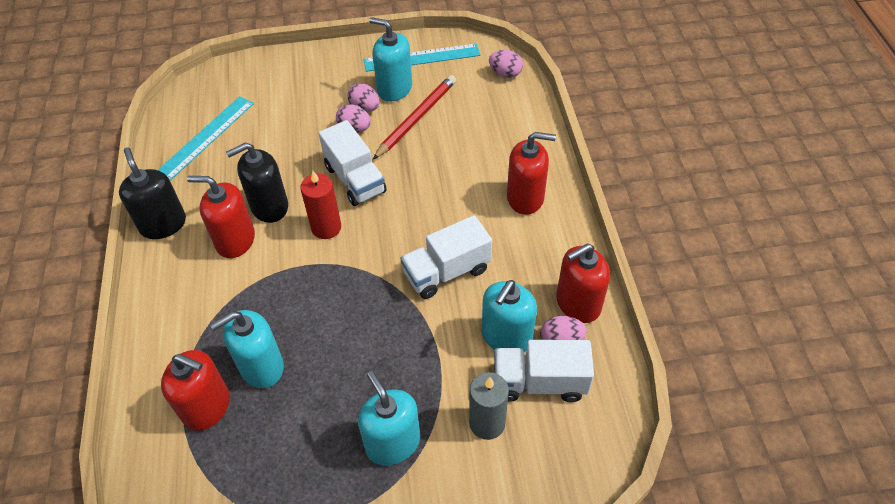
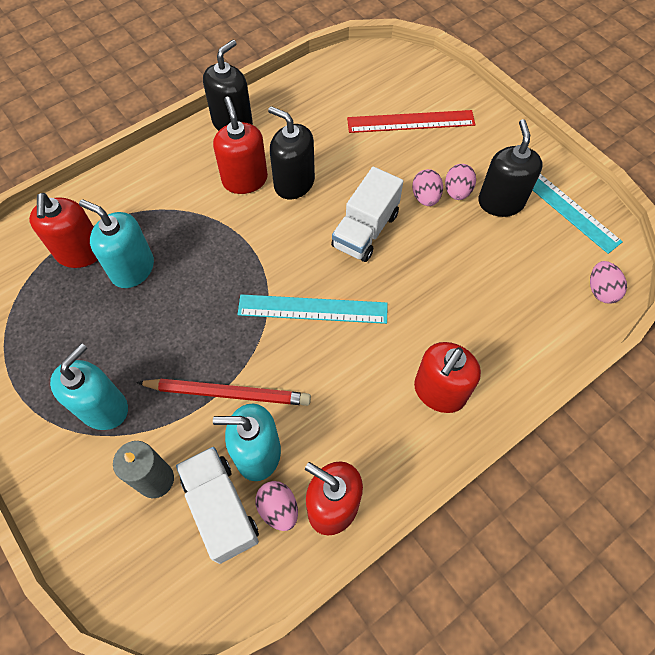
camera: 60 degrees right, 10 degrees up
(206, 137) = (339, 97): turquoise ruler -> turquoise ruler (312, 309)
(275, 104) = (411, 122): none -> red ruler
(326, 227) = (297, 237): red candle -> none
(394, 88) = (500, 202): turquoise soap dispenser -> black soap dispenser
(416, 118) = (475, 241): red pencil -> red pencil (227, 393)
(447, 272) = (304, 362): white truck -> none
(525, 198) = (439, 391): red soap dispenser -> red soap dispenser turned 60 degrees clockwise

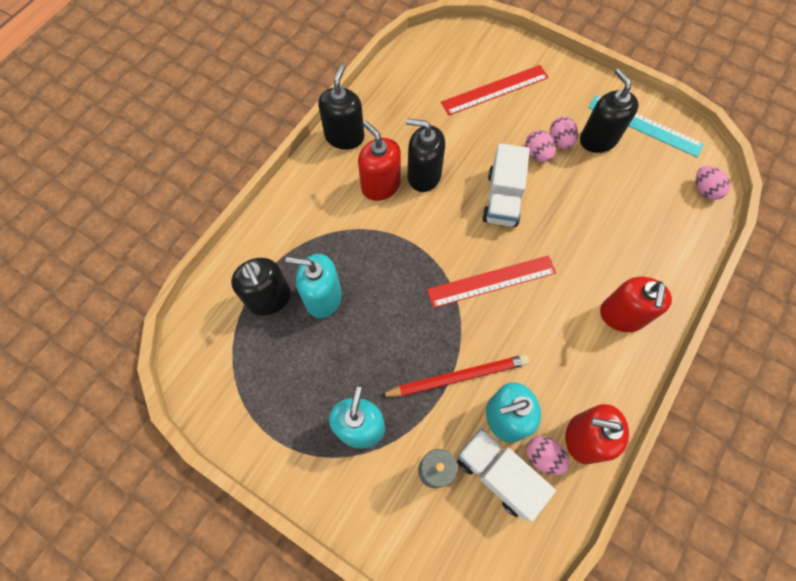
camera: 20 degrees left, 5 degrees up
(80, 252) = (269, 298): red soap dispenser -> black soap dispenser
(312, 309) = (491, 281): turquoise ruler -> red ruler

